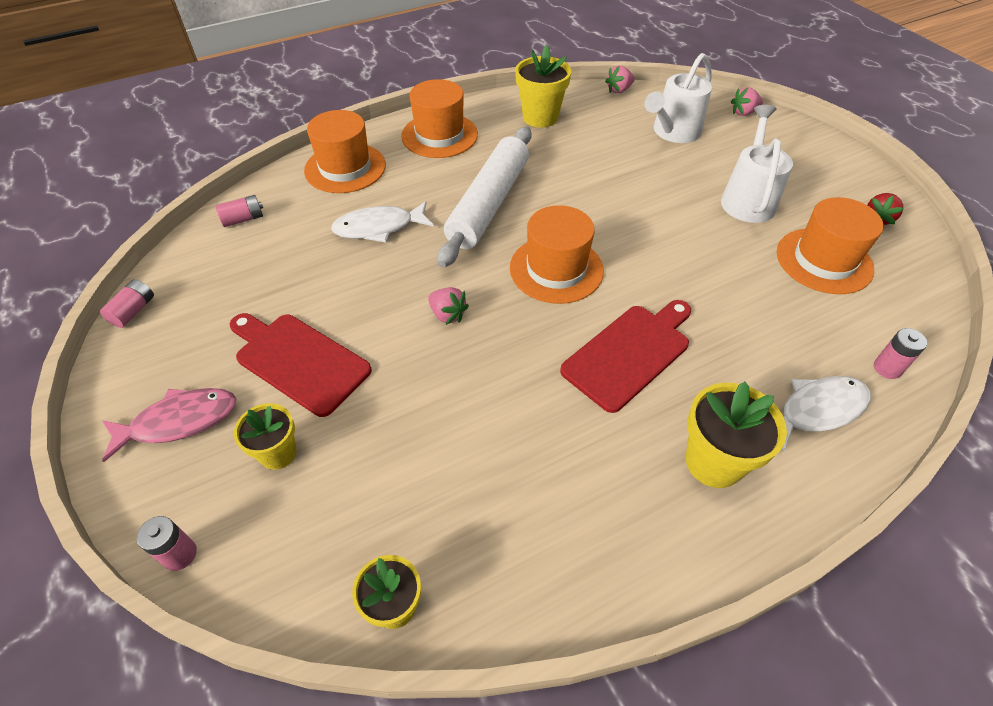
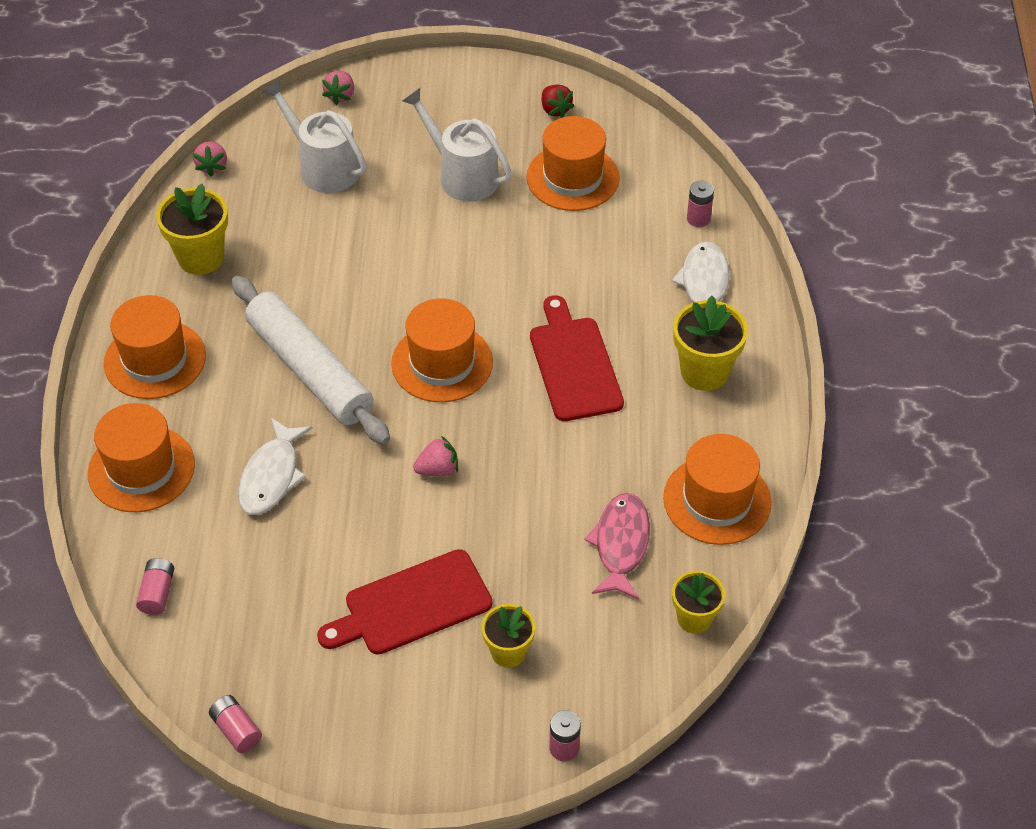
camera: 60 degrees left, 0 degrees up
(179, 421) = (421, 719): pink fish -> pink fish (621, 544)
(563, 553) = (717, 500): none -> orange hat
(673, 132) = (323, 167): white watering can -> white watering can turned 150 degrees clockwise

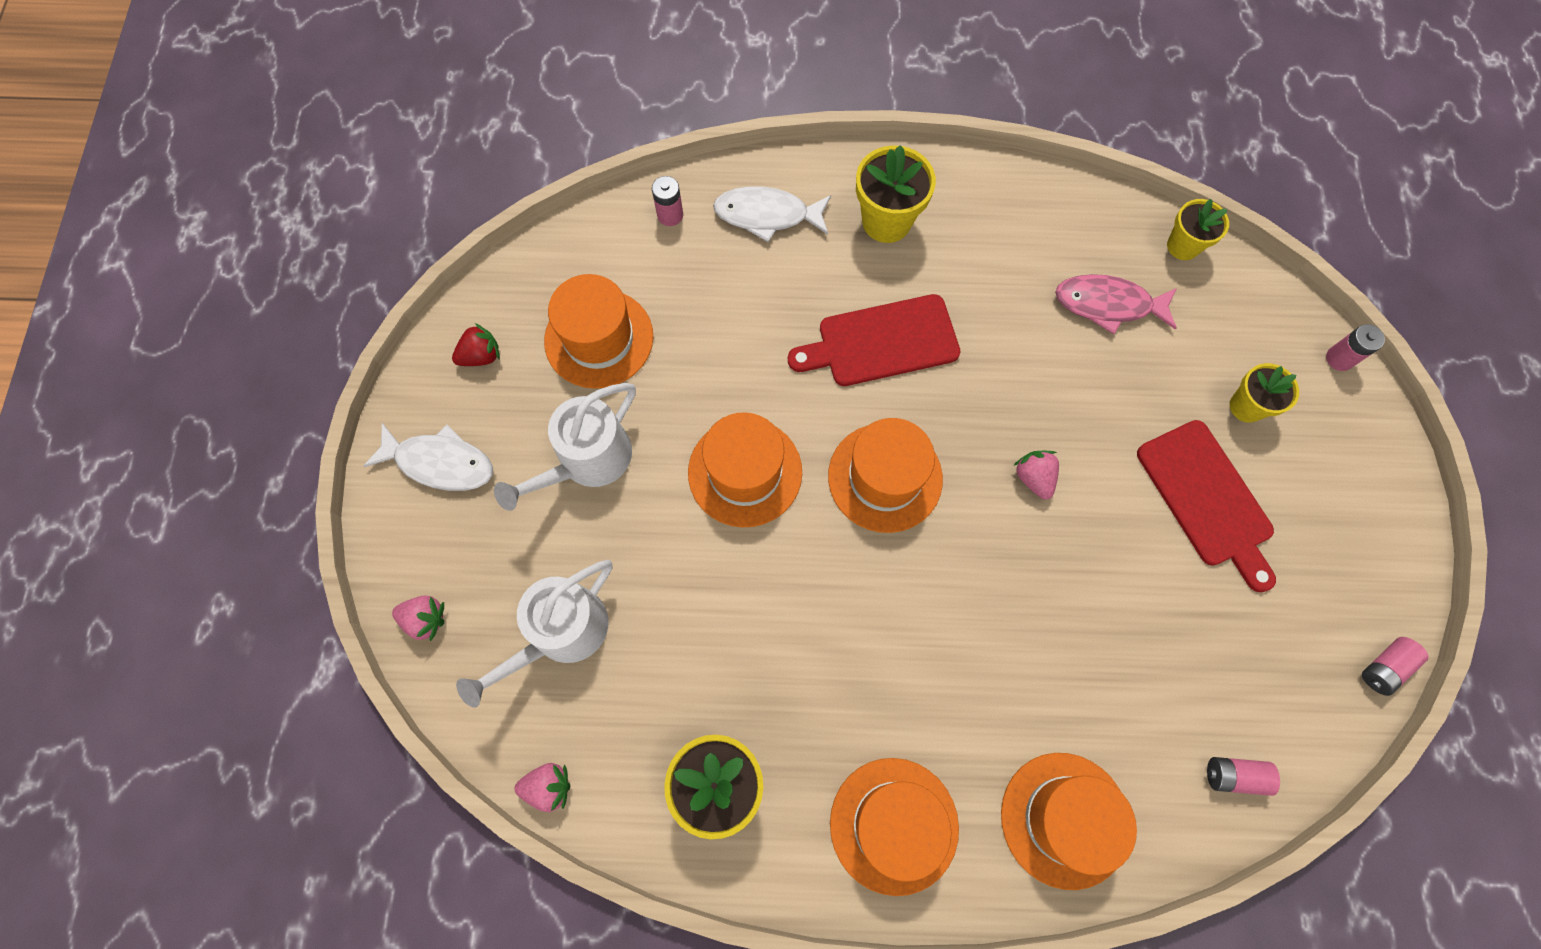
camera: 90 degrees left, 20 degrees up
(271, 476) = (1060, 659): white fish -> white fish (440, 463)
(310, 370) = (902, 626): white rolling pin -> none
(717, 500) = (1046, 220): orange hat -> orange hat (745, 472)

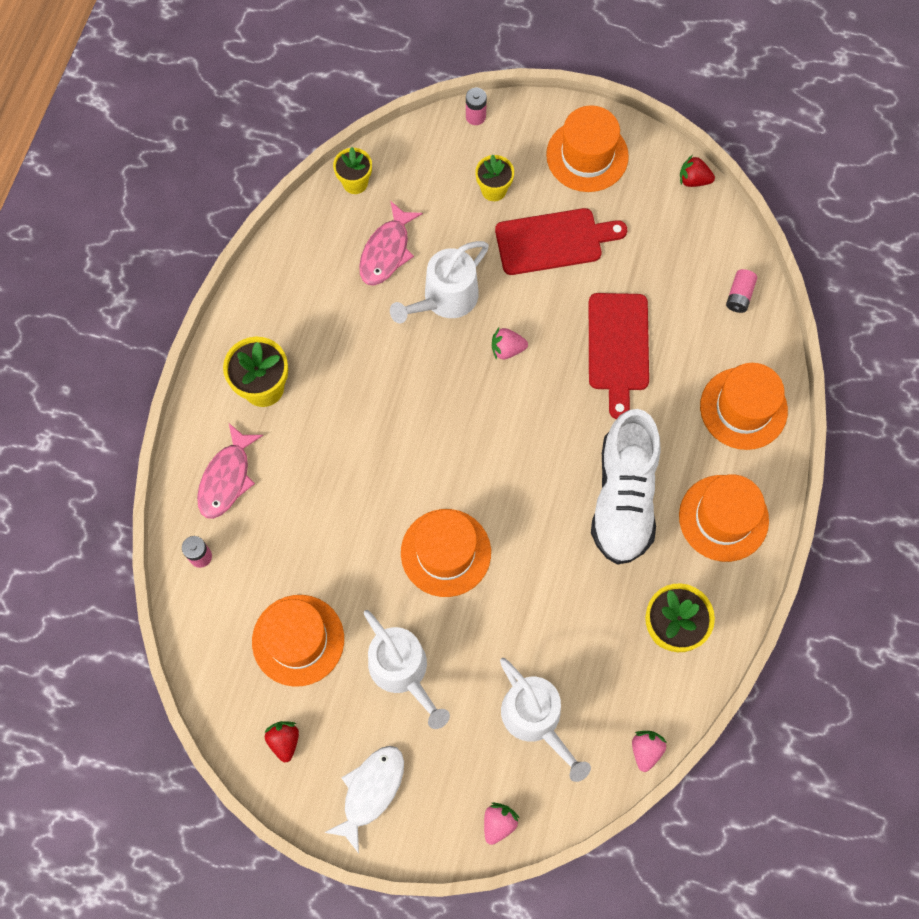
camera: 75 degrees left, 0 degrees up
(767, 215) = (227, 478): white fish -> pink fish
(881, 342) = (368, 422): red cutting board -> red cutting board (618, 347)
(881, 677) = (624, 497): none -> white shoe
(885, 477) = (478, 452): orange hat -> orange hat (587, 155)
(1072, 387) = (445, 299): none -> white watering can
(1384, 668) = (693, 180): pink battery -> red strawberry

